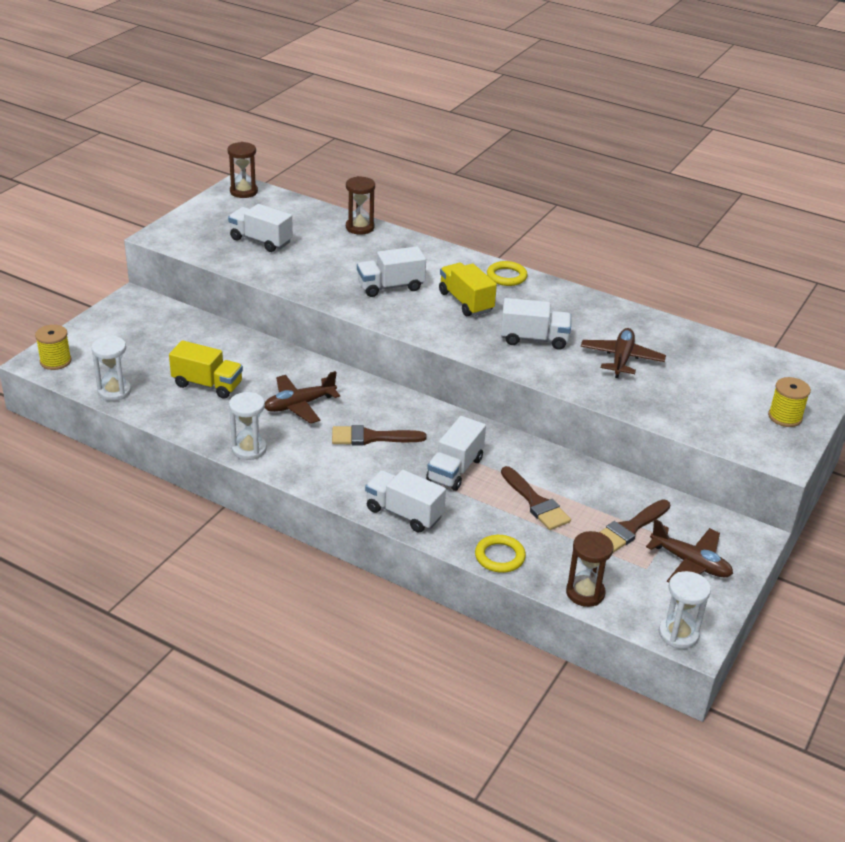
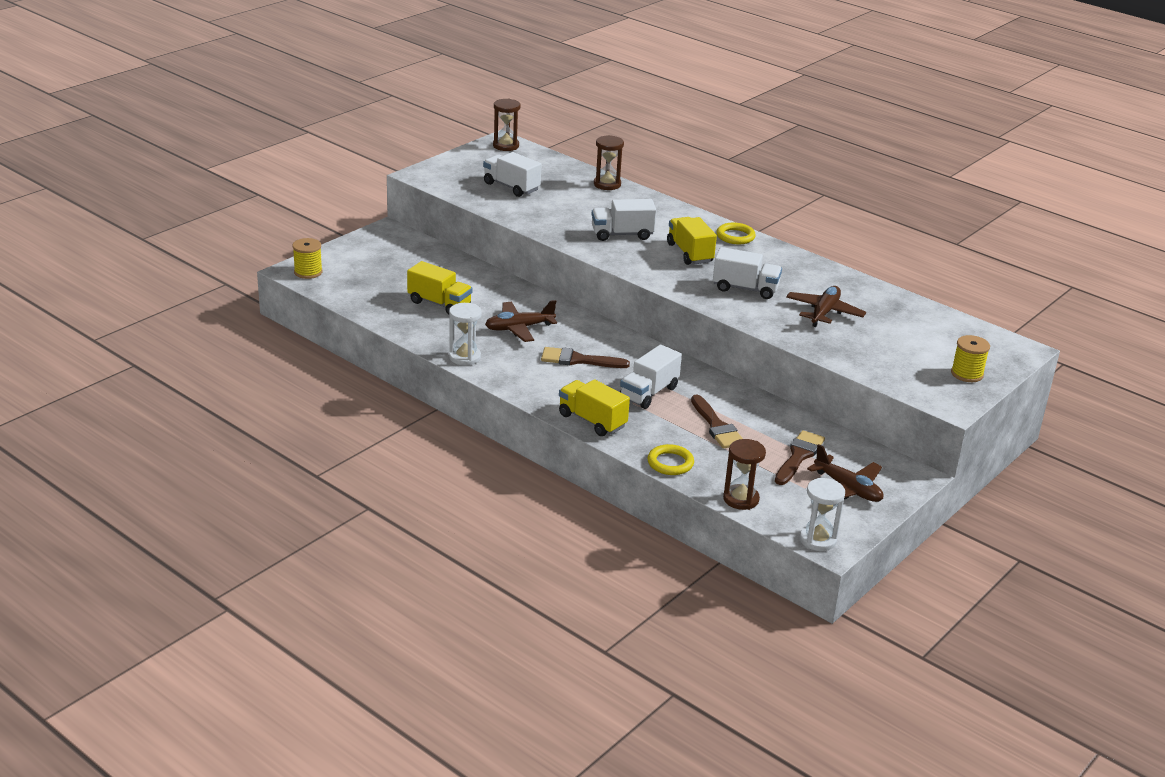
camera: 10 degrees right, 5 degrees down
(114, 391) = (355, 300): white hourglass -> none
(404, 513) = (592, 421): white truck -> yellow truck
(629, 529) = (799, 456): brown brush -> brown brush turned 150 degrees clockwise

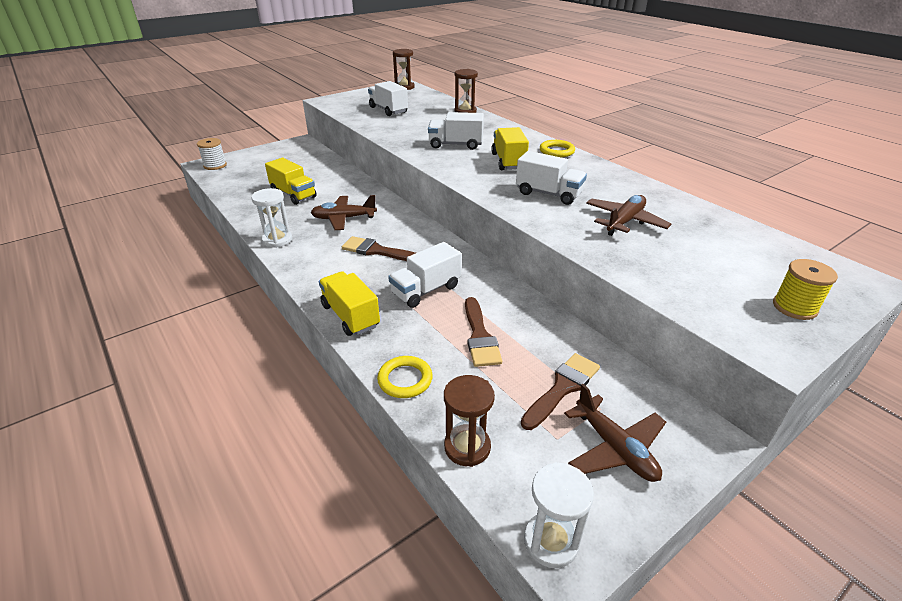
camera: 15 degrees right, 5 degrees up
(308, 272) = (215, 165): yellow spool -> white spool

